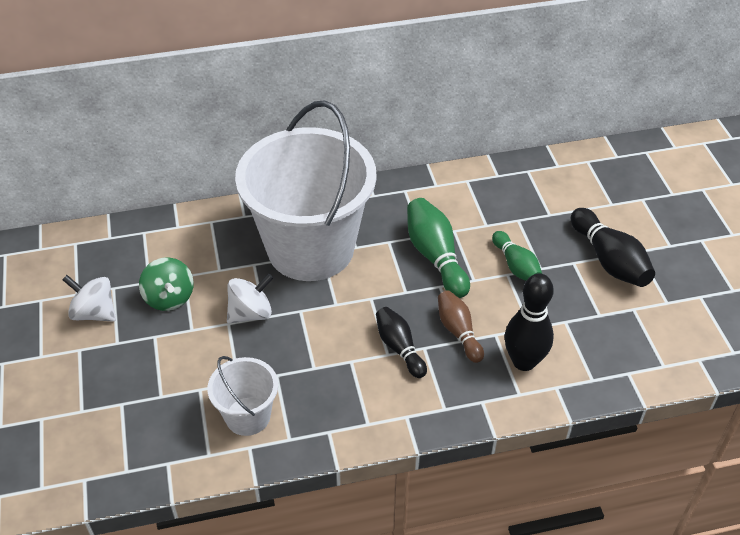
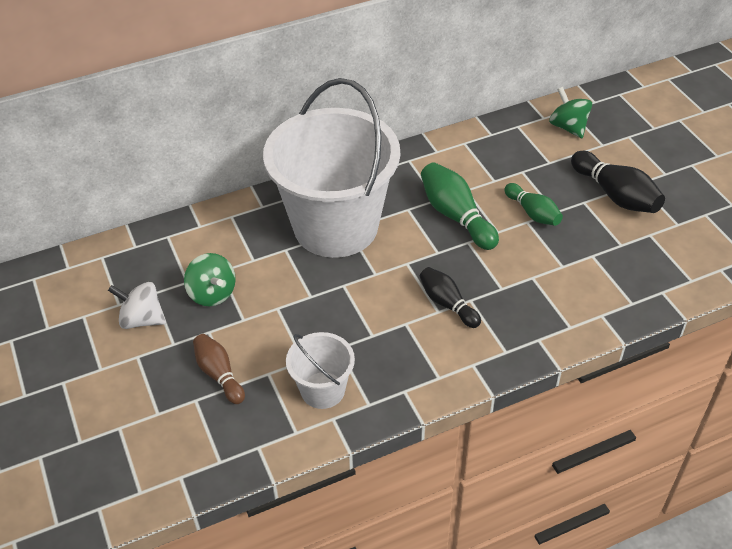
camera: 10 degrees left, 0 degrees up
(251, 313) = (296, 295): white spinning top -> none
(458, 332) = (498, 280): brown bowling pin -> brown bowling pin (219, 374)
(524, 361) = (565, 297): black bowling pin -> none
(580, 180) = (568, 127): none -> green spinning top

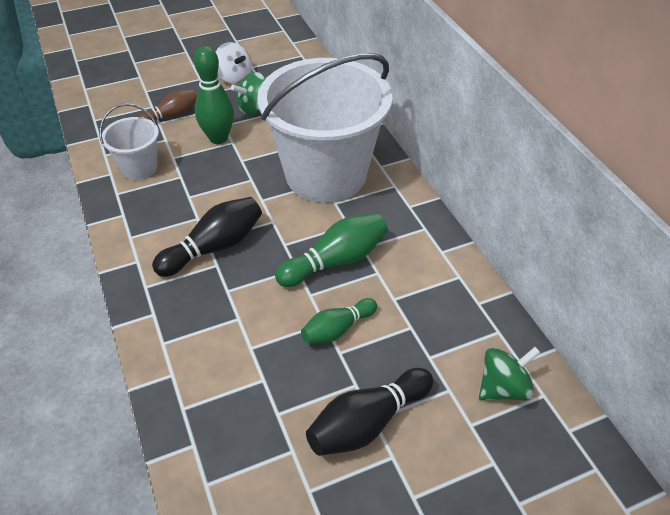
camera: 90 degrees right, 0 degrees up
(142, 319) = (234, 77): white spinning top -> white spinning top turned 120 degrees clockwise
(269, 321) = (218, 138): none -> green bowling pin
(447, 304) = (214, 247): black bowling pin -> black bowling pin, size x1.53

